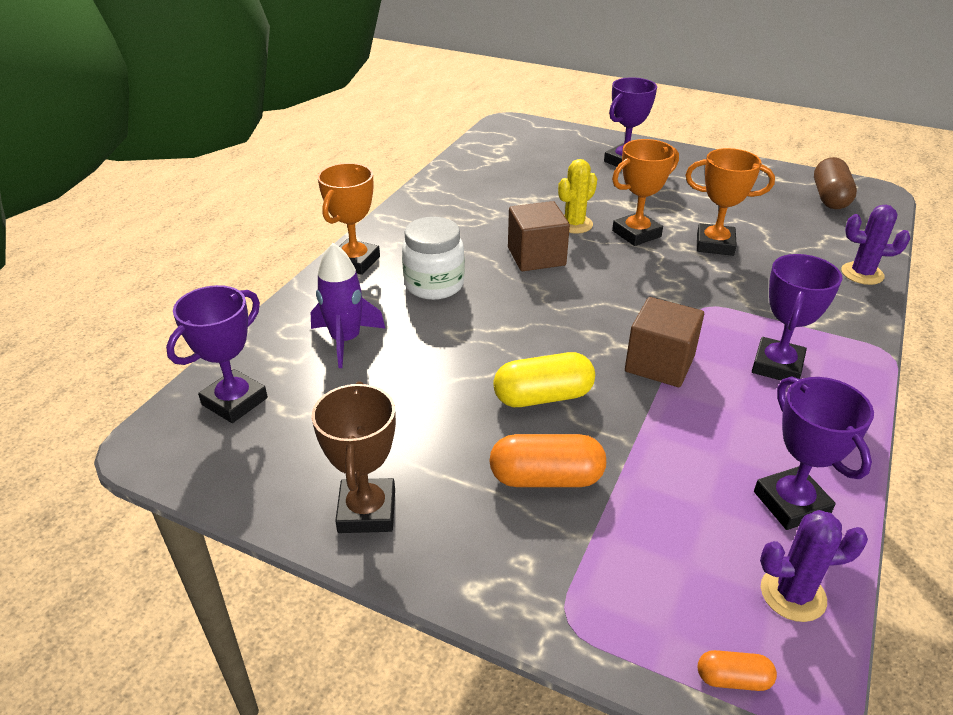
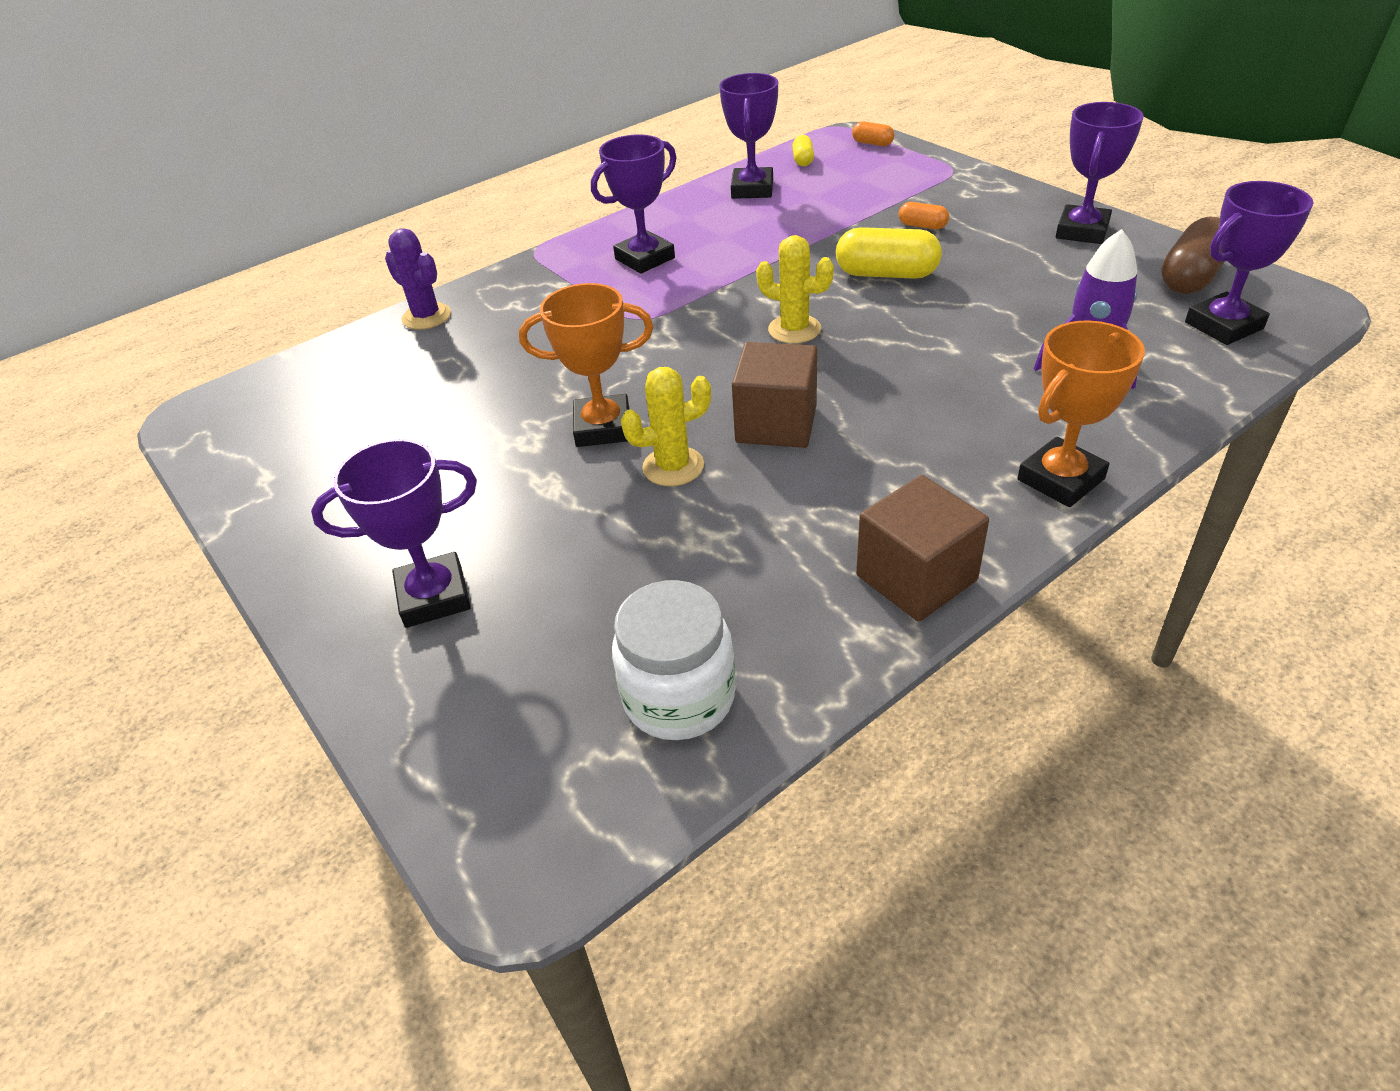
camera: 150 degrees left, 5 degrees up
(367, 511) = (1082, 231): brown trophy -> purple trophy
(434, 285) = (947, 412): white jar -> white jar (679, 697)
(546, 478) = (922, 226): orange capsule -> orange capsule, size x0.52
(579, 322) = (794, 329): none -> yellow cactus
(659, 363) = (749, 279): brown cube -> brown cube (916, 578)
(715, 244) = (525, 387): orange trophy -> none
(793, 594) = (803, 160): purple cactus -> yellow capsule
(829, 197) = (267, 422): brown capsule -> brown capsule (1191, 277)

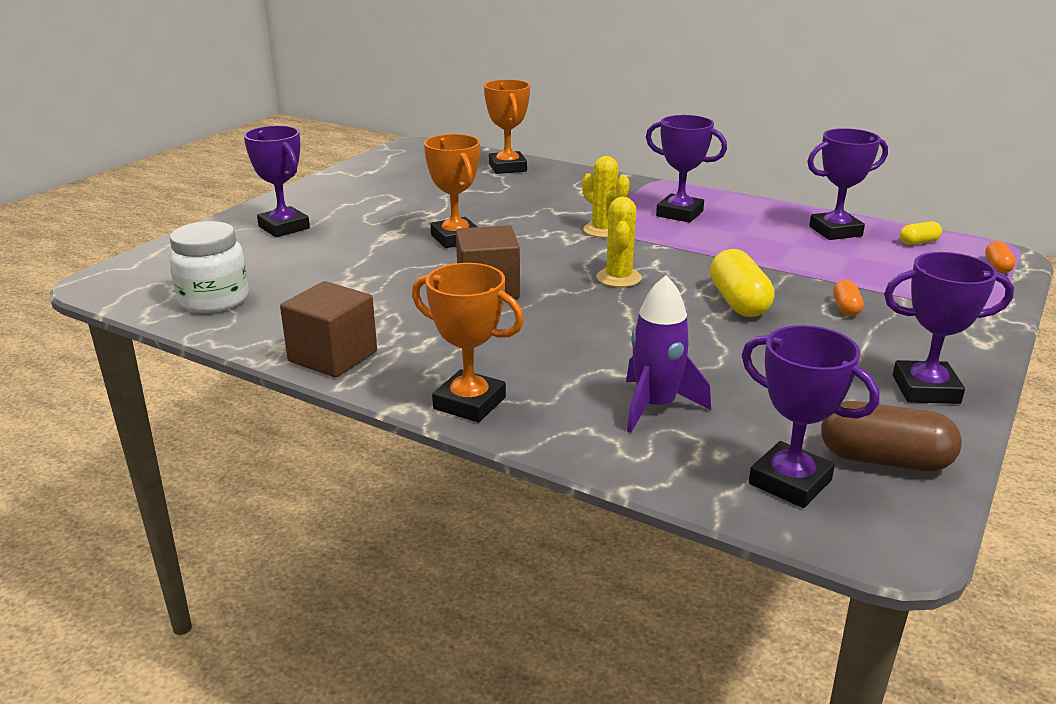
camera: 65 degrees right, 15 degrees down
(383, 347) = (507, 167): none -> orange trophy
(426, 316) = (550, 170): purple cactus -> none
(673, 467) = (423, 265): yellow cactus -> yellow cactus (603, 230)

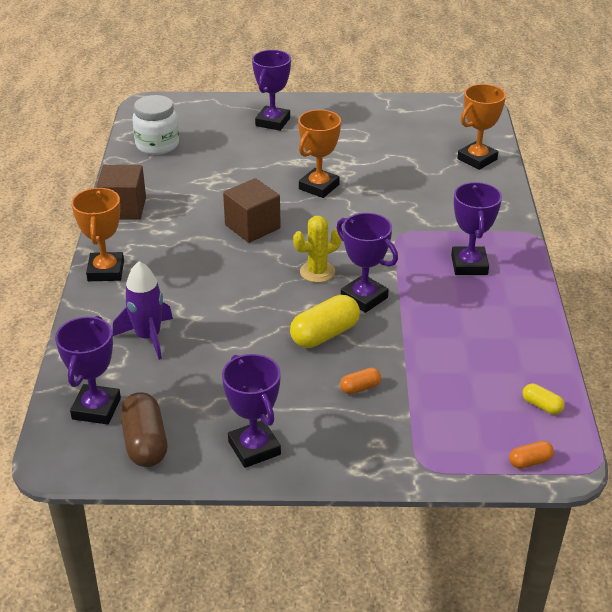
camera: 60 degrees right, 10 degrees up
(603, 230) = (396, 240): yellow cactus -> none
(835, 231) = (518, 353): purple trophy -> purple trophy (364, 298)

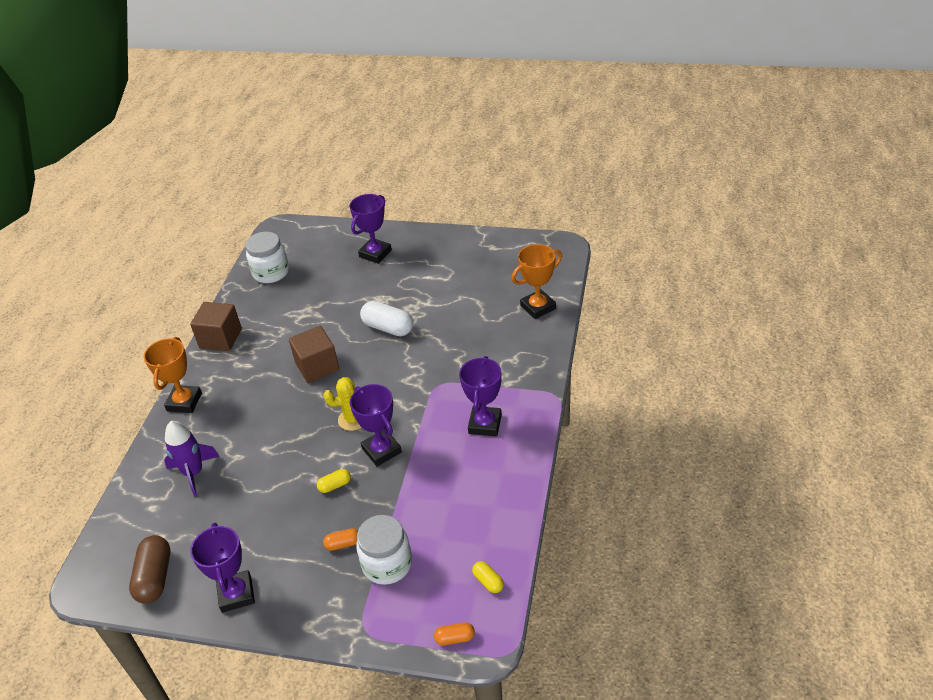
camera: 15 degrees right, 5 degrees up
(96, 408) = (130, 539): purple trophy -> none
(319, 187) = (388, 328): orange trophy -> white capsule
(325, 334) = (335, 485): yellow capsule -> yellow capsule, size x0.52
(420, 401) = (387, 564): none -> white jar

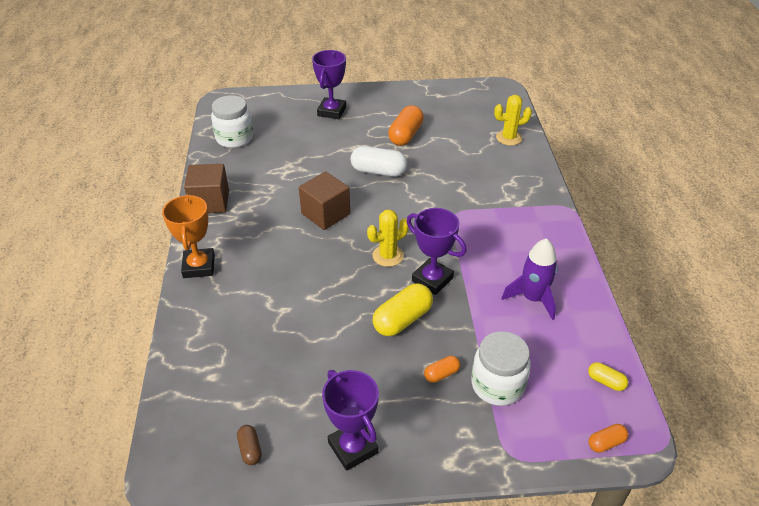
camera: 20 degrees left, 0 degrees up
(155, 577) = (250, 449): brown capsule -> brown capsule, size x0.52
(194, 473) = (243, 333): purple rocket -> purple rocket (533, 299)
(335, 485) = (402, 320): yellow capsule -> yellow capsule, size x1.91
(434, 290) = (405, 135): none -> orange capsule
(485, 424) = (518, 241): purple trophy -> none
(538, 307) = (509, 138): orange trophy -> yellow cactus

